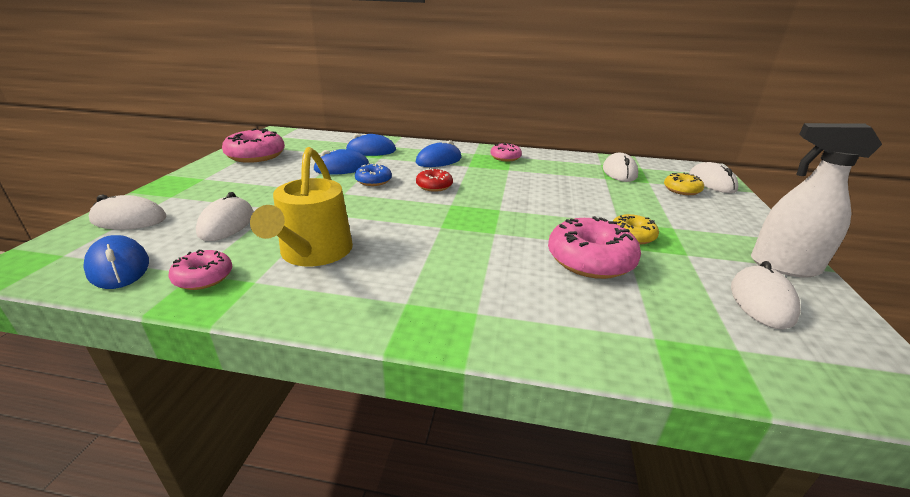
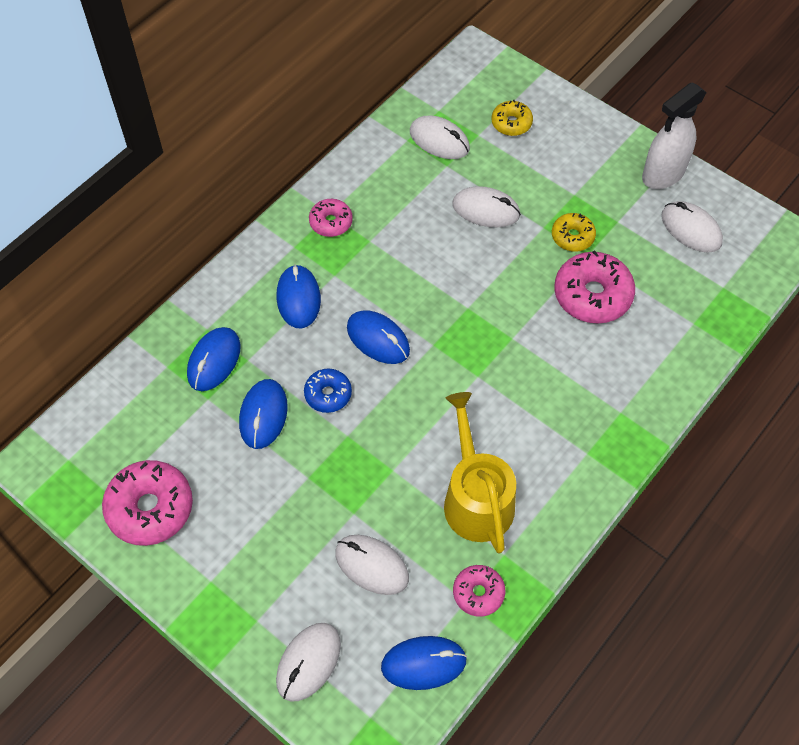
camera: 60 degrees left, 30 degrees up
(313, 253) = (476, 498): yellow watering can -> yellow watering can turned 135 degrees counterclockwise
(434, 186) = (378, 339): red donut -> blue mouse
(711, 182) = (509, 82): white mouse -> white mouse (486, 210)

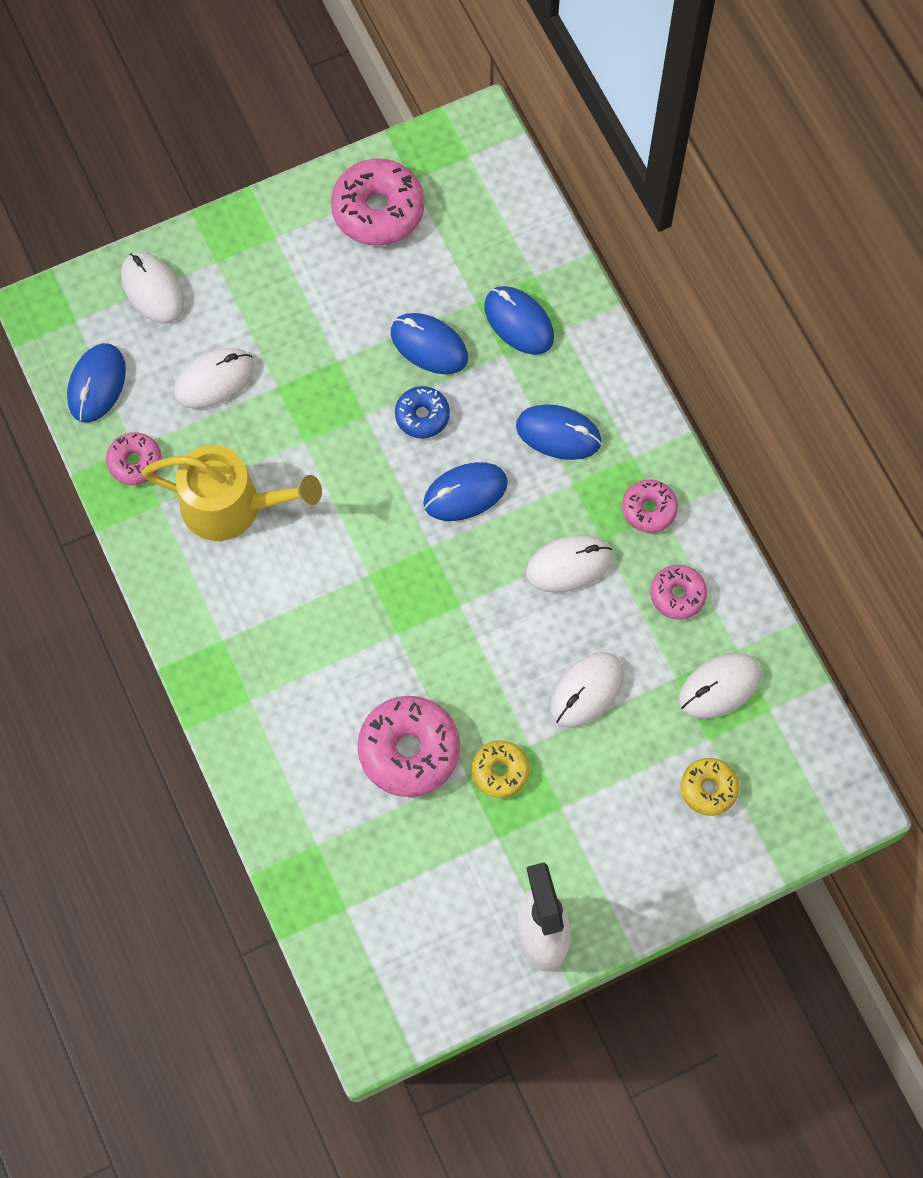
camera: 115 degrees right, 10 degrees up
(387, 184) = (677, 595): none -> pink donut
(691, 229) = (444, 920): white mouse -> white mouse (568, 565)

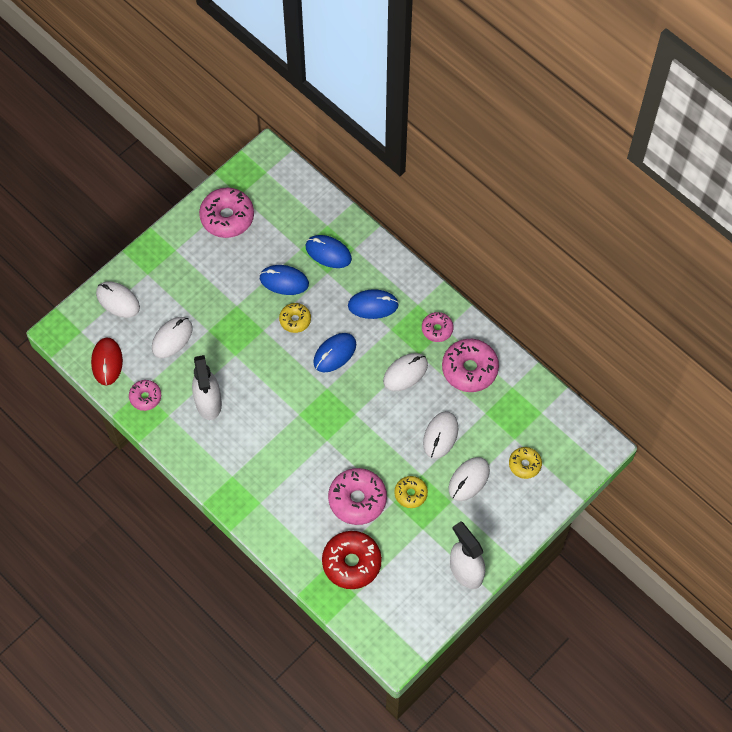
camera: 20 degrees left, 5 degrees down
(97, 384) = (107, 362): blue mouse -> red mouse
(231, 506) = (208, 403): yellow watering can -> white spray bottle
(359, 853) = (351, 563): none -> red donut
(422, 416) = (295, 320): blue donut -> yellow donut
(677, 595) = (469, 369): pink donut -> pink donut, size x1.76
(719, 687) = (510, 410): white mouse -> white mouse (469, 480)

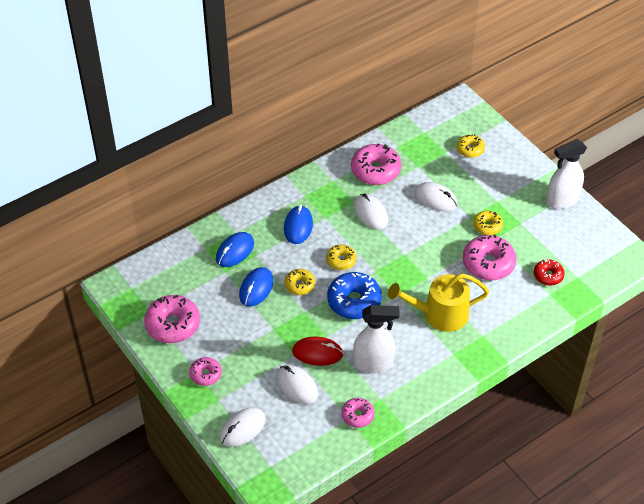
camera: 80 degrees left, 15 degrees down
(107, 362) = (311, 445): red mouse -> red mouse (317, 353)
(280, 458) = (440, 314): none -> yellow watering can
(283, 374) = (354, 301): none -> blue donut
(334, 353) = (341, 260): blue mouse -> yellow donut
(351, 563) = (548, 275): red donut -> red donut, size x0.57
(437, 329) = (332, 186): pink donut -> pink donut (205, 374)
(469, 480) = (479, 186): white mouse -> none

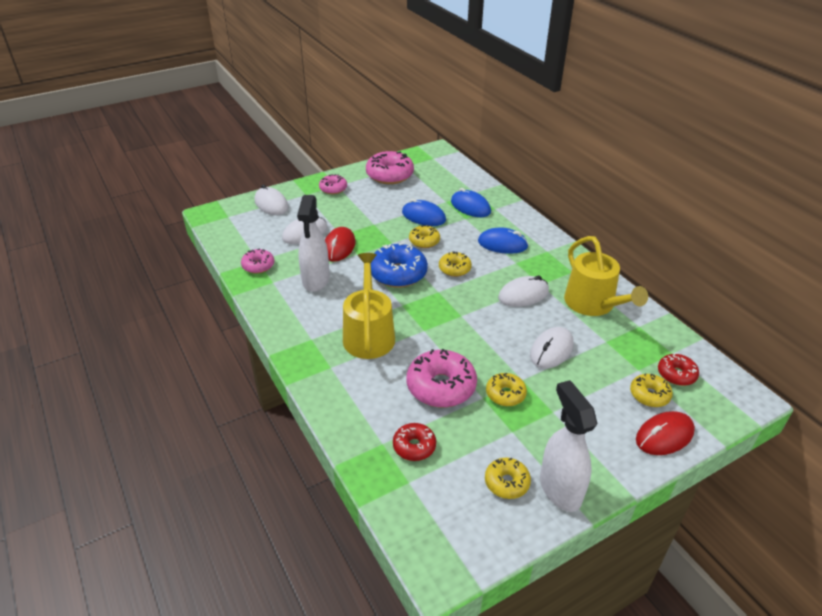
camera: 95 degrees right, 10 degrees down
(375, 170) = (593, 304): pink donut -> yellow watering can
(446, 133) = (676, 374): none -> red donut
(505, 147) = (664, 436): none -> red mouse
(564, 226) = (506, 482): none -> yellow donut

